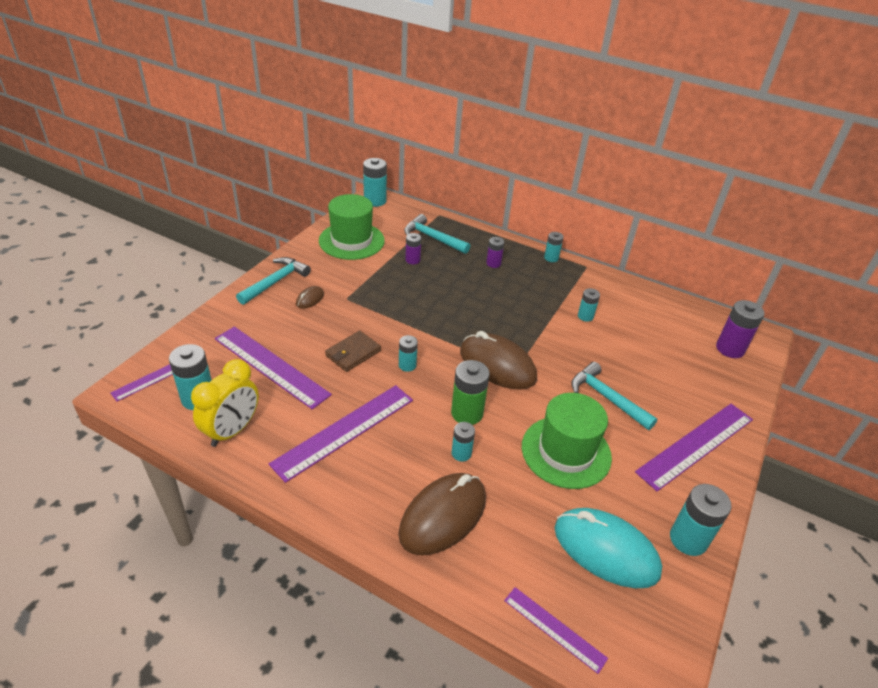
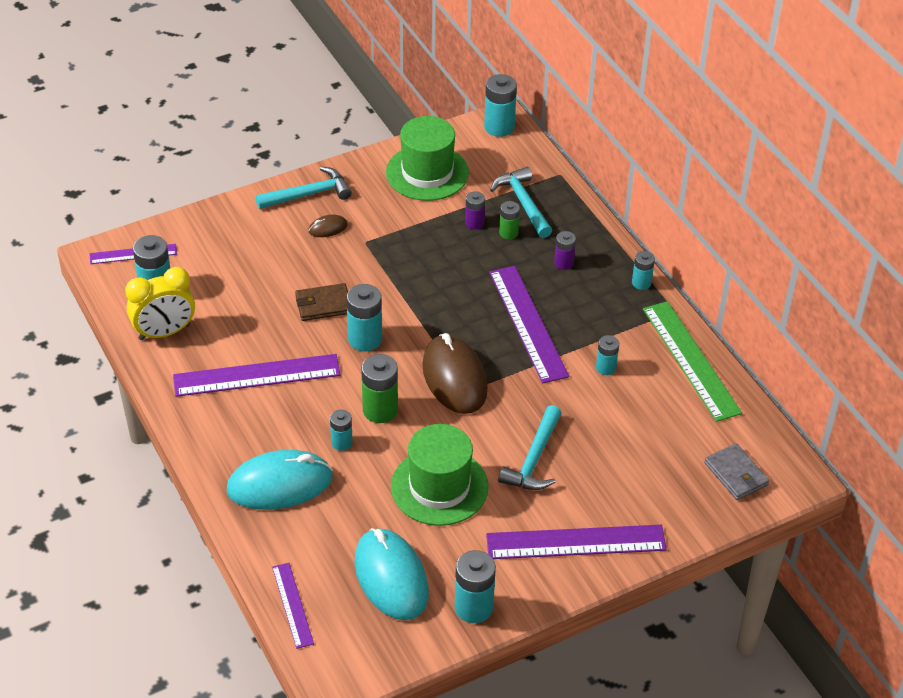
camera: 35 degrees right, 5 degrees up
(271, 366) = (238, 285): purple ruler -> purple ruler (527, 323)
(407, 365) = (365, 339): turquoise battery -> turquoise battery, size x1.69
(441, 258) = (508, 233): none -> green battery
(443, 516) = (280, 484): brown mouse -> turquoise mouse
(607, 398) = (534, 459): turquoise hammer -> turquoise hammer turned 150 degrees counterclockwise
(627, 291) = (690, 360): none -> green ruler
(730, 349) = (736, 474): purple battery -> grey wallet

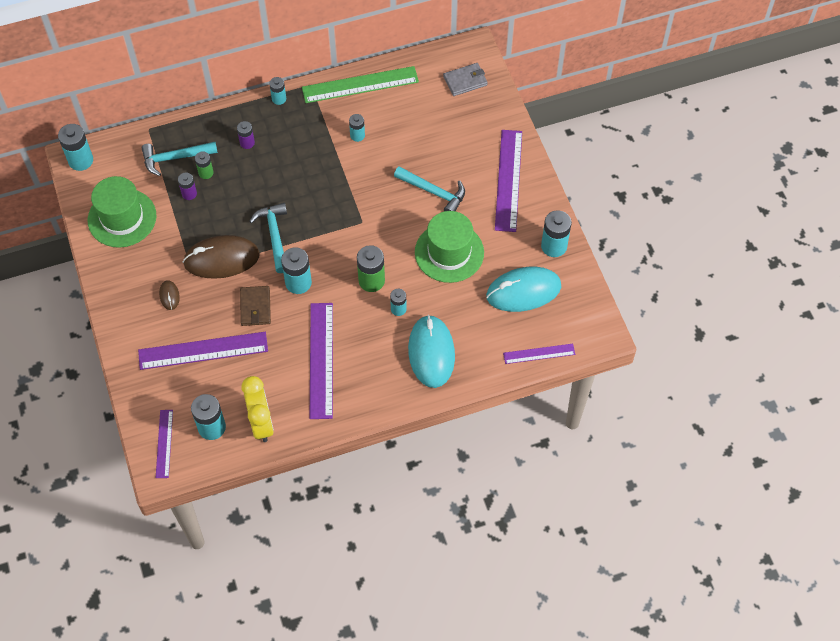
camera: 80 degrees left, 15 degrees up
(308, 194) = (125, 306): turquoise hammer -> turquoise hammer (274, 236)
(454, 378) = (349, 229): brown mouse -> brown mouse (221, 259)
(527, 323) = (304, 175): purple ruler -> purple ruler (203, 351)

